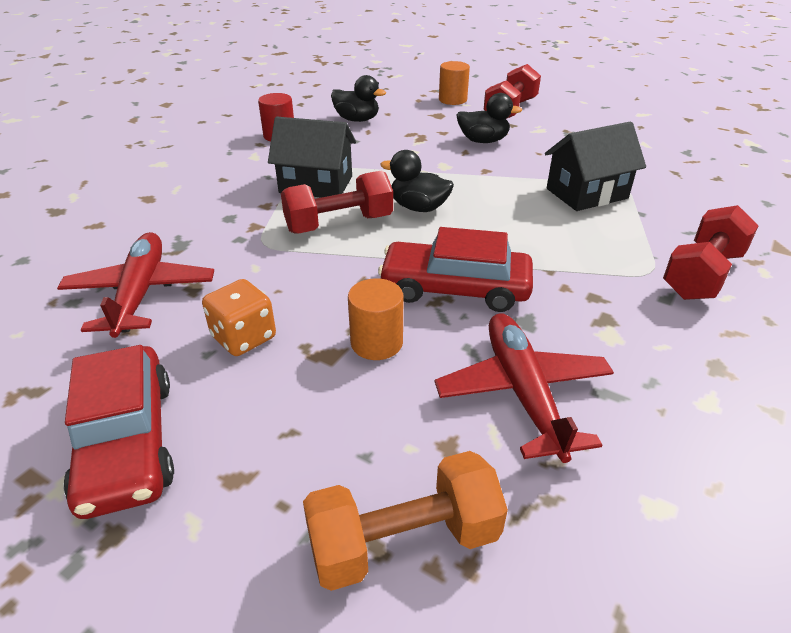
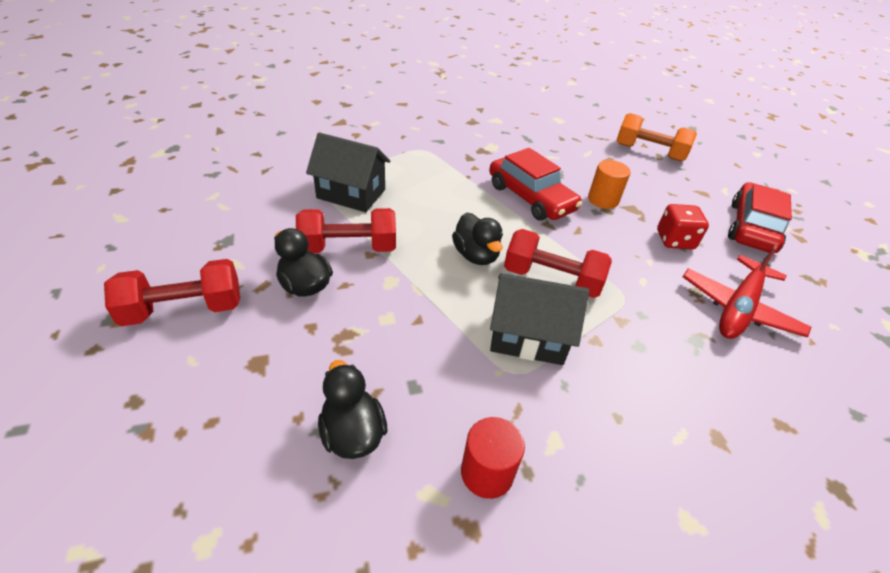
camera: 140 degrees left, 5 degrees up
(244, 337) = (675, 240): orange dice -> red dice
(316, 184) = (528, 336): black house -> black house turned 45 degrees counterclockwise
(452, 100) = (182, 383): orange cylinder -> none
(523, 393) = (559, 154): red plane -> none
(702, 274) = (403, 136): red dumbbell -> red dumbbell (349, 248)

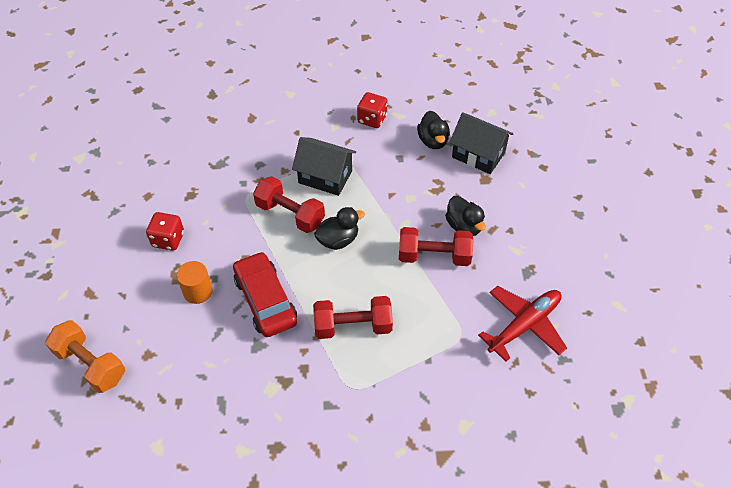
camera: 165 degrees left, 10 degrees up
(184, 309) = (537, 216): red dumbbell -> red dumbbell (353, 326)
(351, 194) = (431, 319): black house -> black house (478, 155)
(476, 255) = (338, 240): black duck -> black duck turned 75 degrees clockwise
(487, 472) = (372, 119): red cylinder -> red dice
(738, 308) = (172, 180): red plane -> red plane (524, 325)
(752, 227) = (86, 246): red car -> none

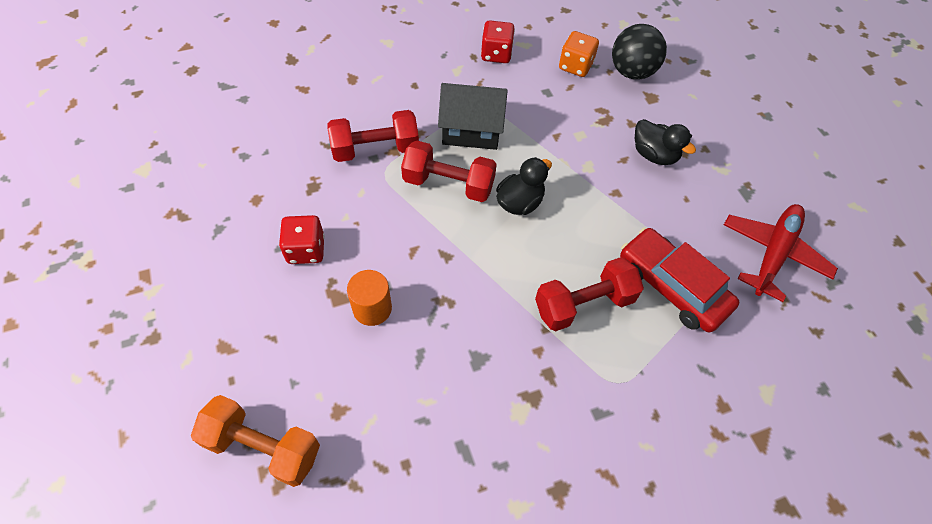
camera: 20 degrees left, 5 degrees up
(265, 300) = (463, 298): red car -> red car (671, 286)
(433, 141) = (575, 66): black duck -> orange dice
(434, 256) = (637, 197): red dumbbell -> red dumbbell (375, 149)
(478, 155) = (631, 72): black house -> black ball

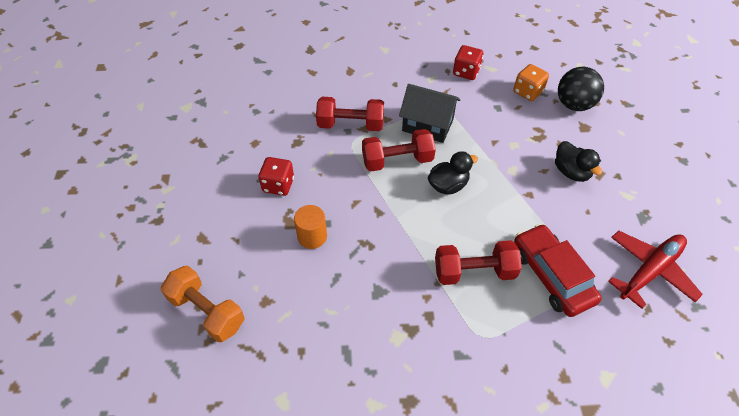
camera: 20 degrees right, 5 degrees down
(448, 184) = (397, 160): red dumbbell -> red dumbbell turned 45 degrees counterclockwise

